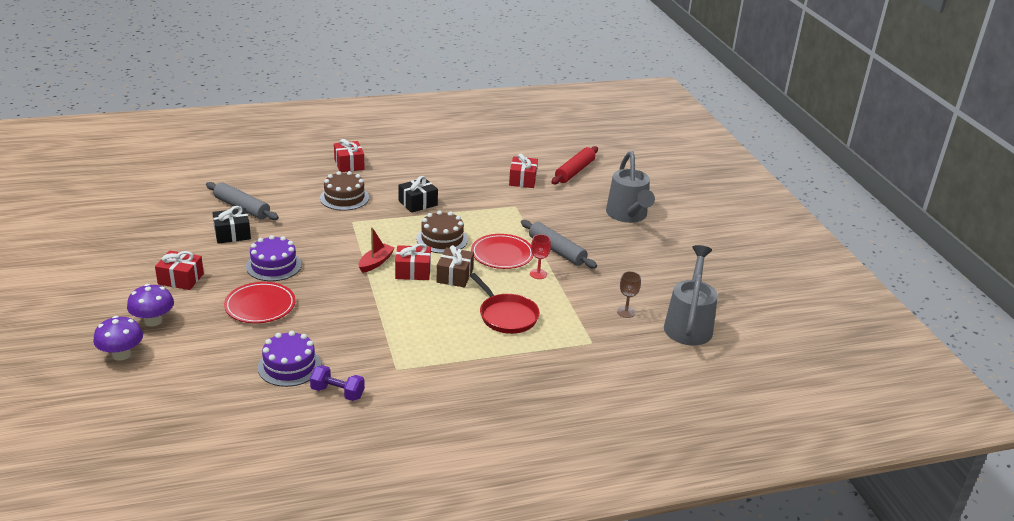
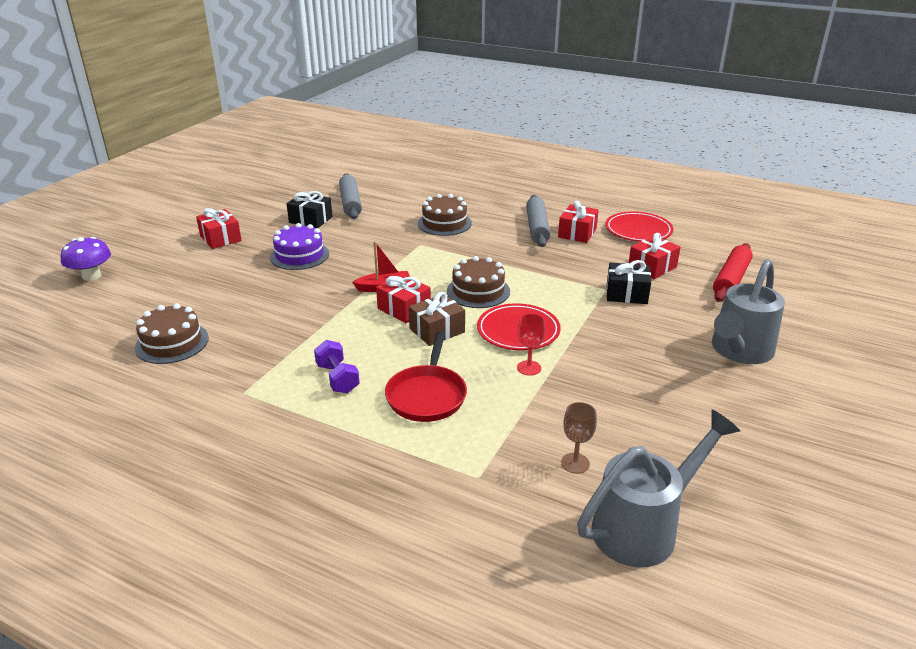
camera: 45 degrees right, 0 degrees up
(153, 321) = (151, 261): purple mushroom -> none
(260, 306) = (236, 283): red plate -> red plate (638, 230)
(289, 366) = (172, 343): purple cake -> brown cake
(337, 393) = (164, 387): purple dumbbell -> purple dumbbell (338, 378)
(349, 164) = (492, 198): red gift -> red gift (577, 233)
(418, 203) = (505, 250): black gift -> black gift (626, 294)
(556, 250) = (587, 352): grey rolling pin -> grey rolling pin (537, 227)
(574, 171) = (731, 280): red rolling pin -> red rolling pin turned 45 degrees counterclockwise

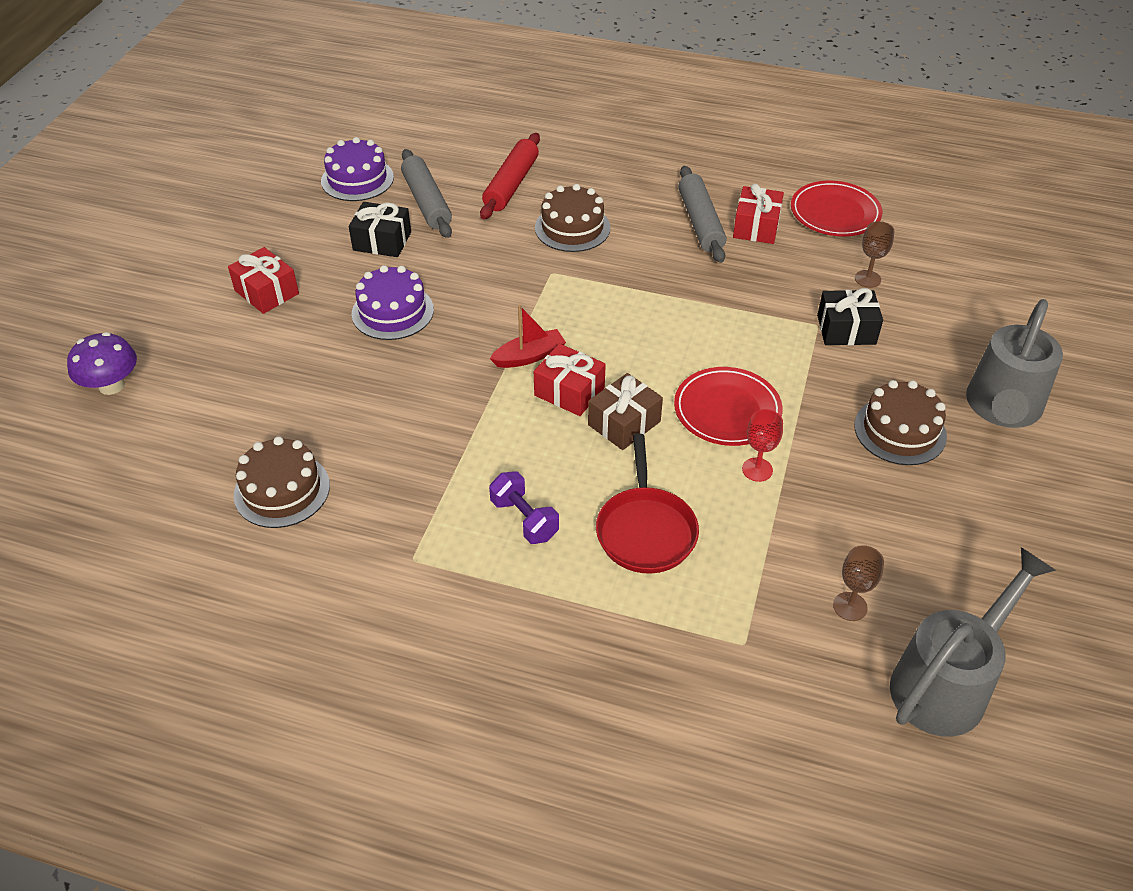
camera: 10 degrees left, 15 degrees up
(310, 189) = (357, 179): none -> purple cake
(478, 291) = (656, 348): brown cake -> brown cake (900, 431)
(652, 267) = (867, 279): red gift -> brown goblet
(731, 280) = (970, 289): red rolling pin -> red rolling pin (511, 185)

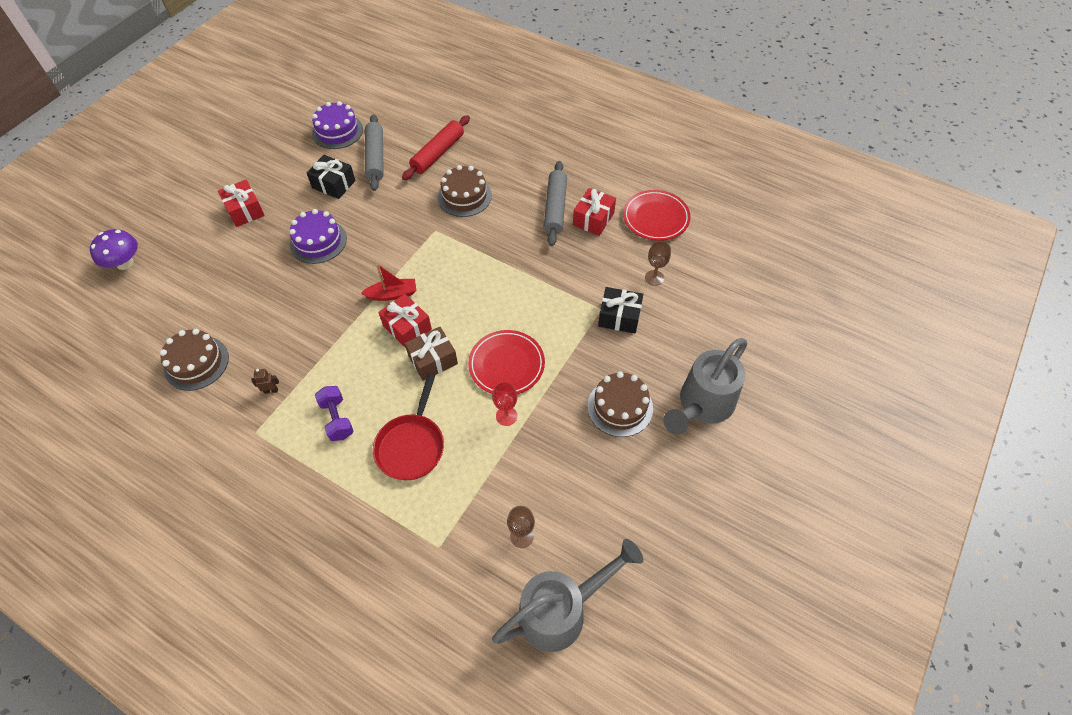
camera: 15 degrees right, 10 degrees up
(411, 503) = (271, 390): none -> brown robot

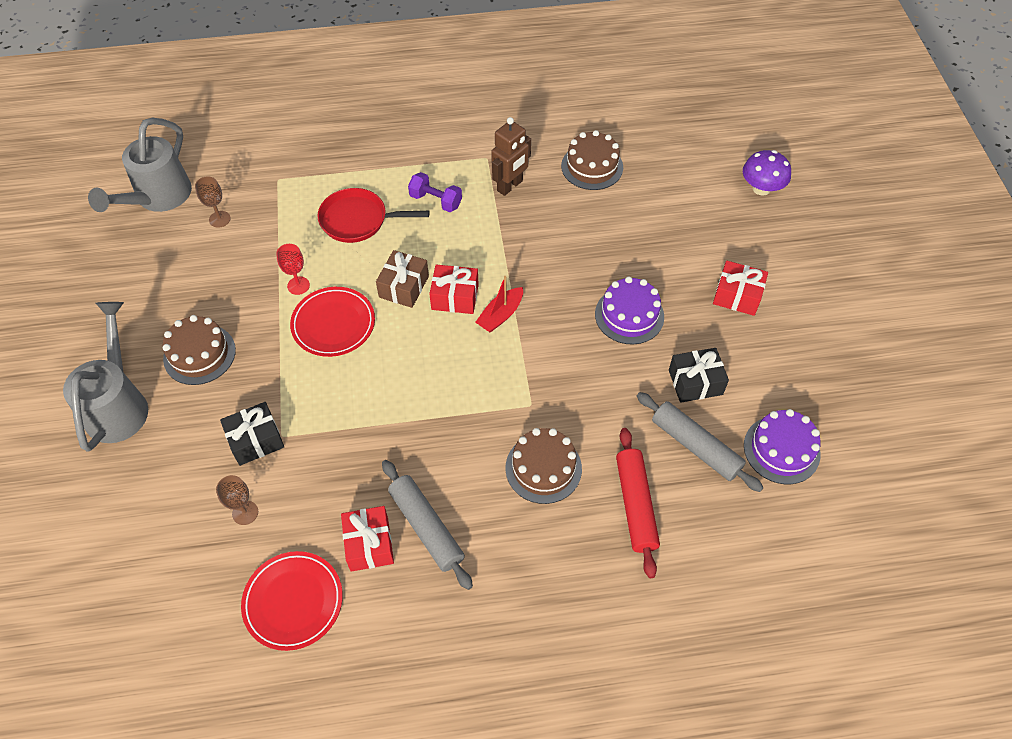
camera: 140 degrees right, 0 degrees up
(271, 390) = (510, 186): brown robot -> brown robot, size x2.16
(411, 445) = (358, 220): red pan -> red pan turned 60 degrees counterclockwise

